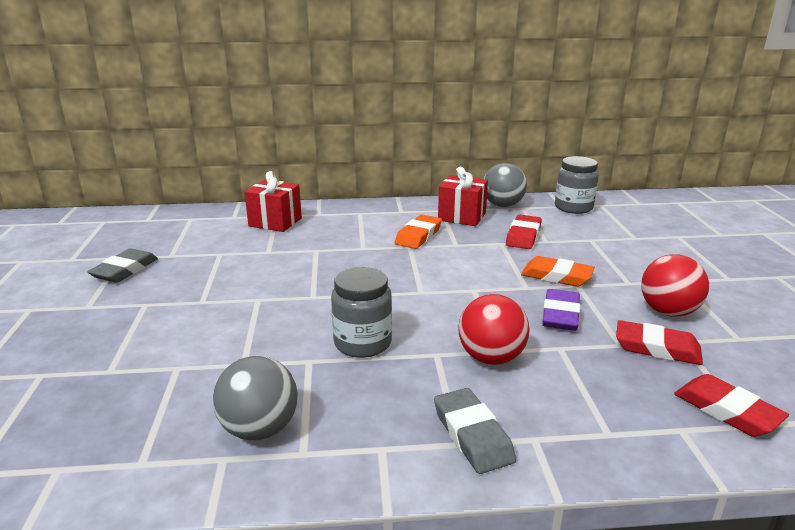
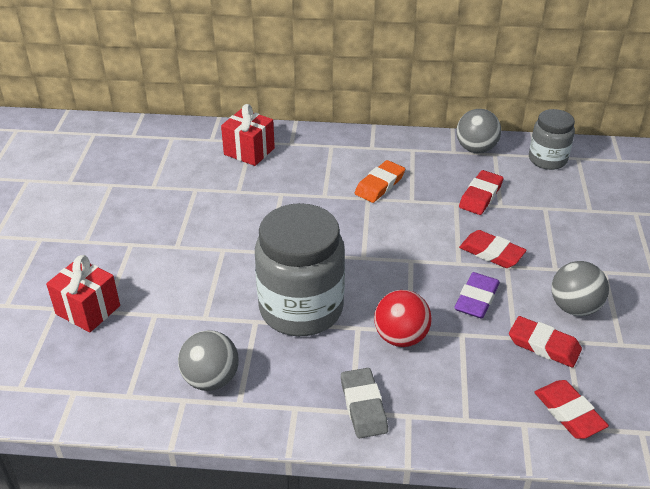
camera: 10 degrees right, 15 degrees up
(125, 270) = (114, 201): grey eraser -> none
(362, 343) = (301, 308): grey jar -> grey jar, size x1.78
(462, 217) = (429, 162): red gift -> red gift (88, 310)
(556, 276) = (491, 253): orange eraser -> red eraser
(668, 312) = (574, 307): red ball -> grey ball

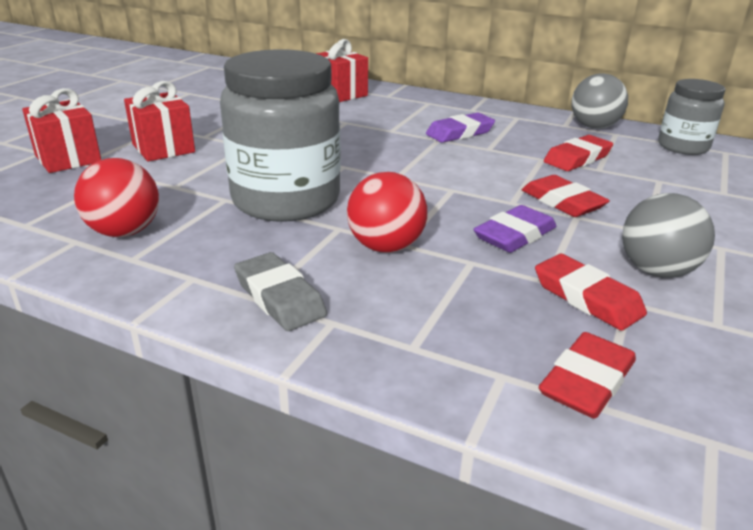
camera: 20 degrees right, 10 degrees down
(156, 273) = (163, 148): none -> red gift
(211, 379) = (124, 232): grey ball -> red ball
(363, 406) = (279, 297): grey eraser -> grey eraser turned 45 degrees counterclockwise
(379, 185) = (460, 133): orange eraser -> purple eraser
(569, 412) = (586, 381): red eraser -> red eraser turned 45 degrees clockwise

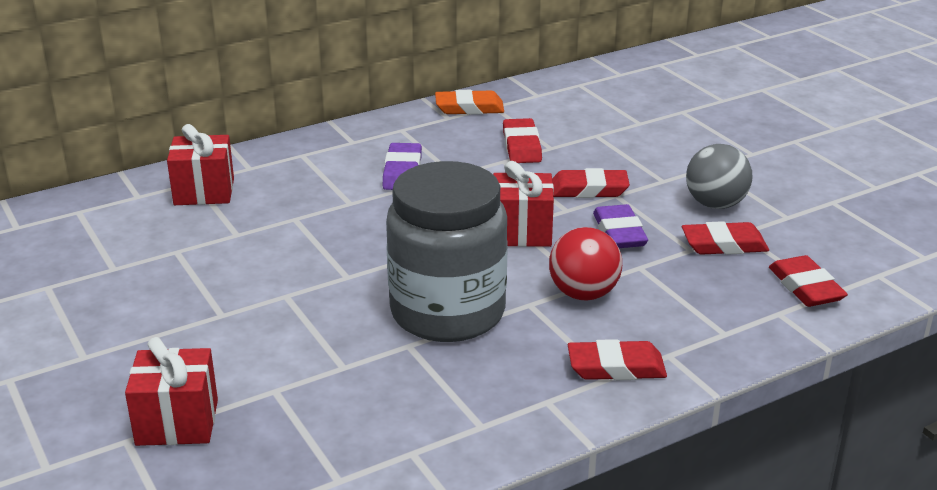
camera: 55 degrees left, 0 degrees up
(124, 232) = (422, 419): red ball -> none
(163, 148) = (227, 350): red gift -> red gift (521, 232)
(279, 297) = (616, 367): grey eraser -> red eraser
(594, 127) = (469, 108): grey ball -> orange eraser
(683, 147) = (552, 94): grey jar -> none

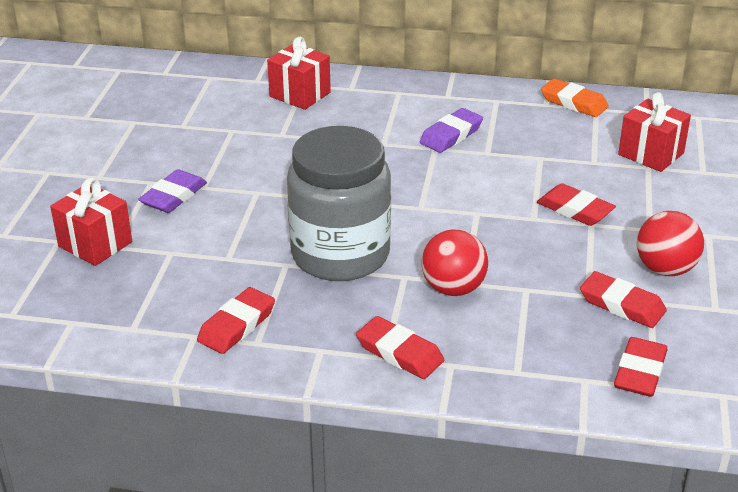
camera: 40 degrees right, 5 degrees up
(521, 146) = (571, 151): red eraser -> red eraser (237, 325)
(521, 232) = (473, 220): red gift -> red gift (651, 154)
(619, 232) = (549, 255): purple eraser -> purple eraser (173, 196)
(715, 204) = (665, 269): grey ball -> red ball

